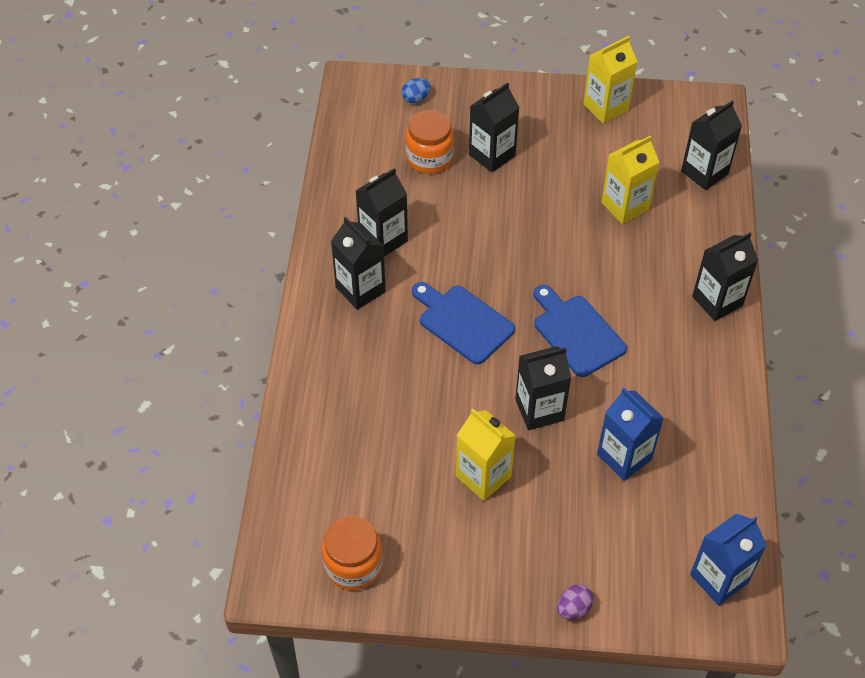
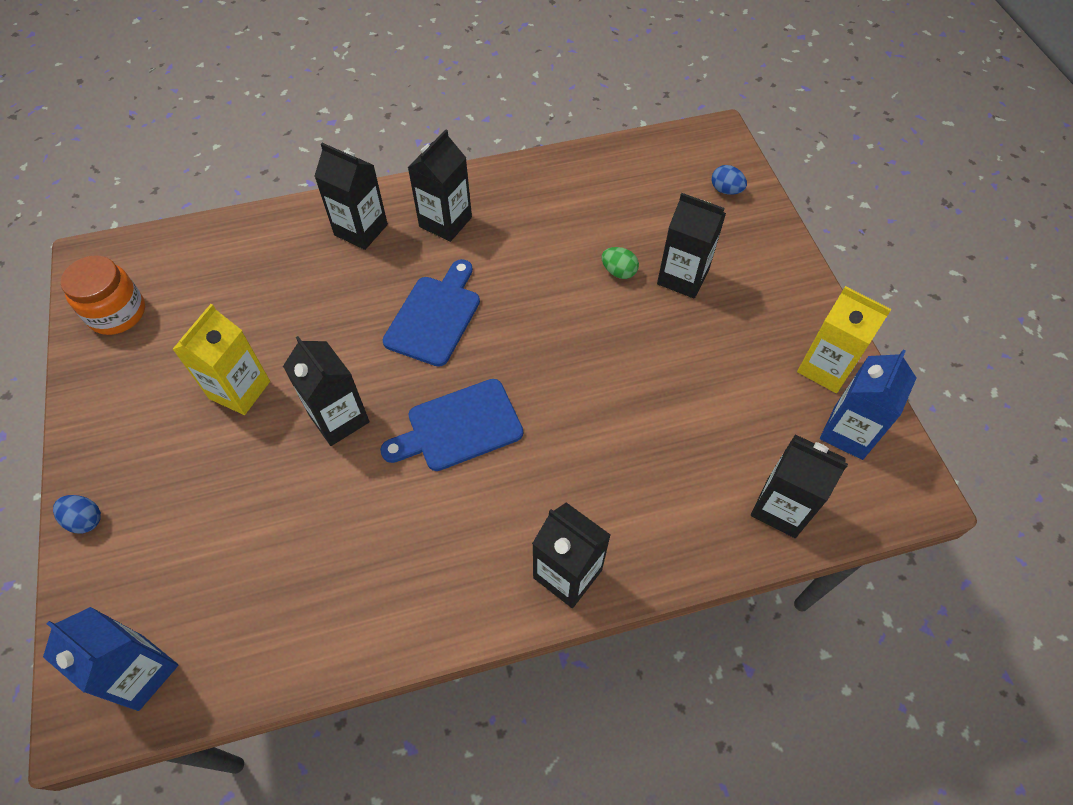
camera: 70 degrees right, 5 degrees up
(383, 239) = (517, 220): black carton -> black carton (361, 230)
(429, 158) = (648, 225): orange jar -> none
(469, 191) = (618, 272): none -> green egg
(573, 608) = (85, 520): purple egg -> blue egg
(576, 332) = (459, 427): blue cutting board -> blue cutting board turned 150 degrees counterclockwise
(624, 457) = (295, 521): blue carton -> blue carton (848, 432)
(625, 206) = (675, 429): yellow carton -> none

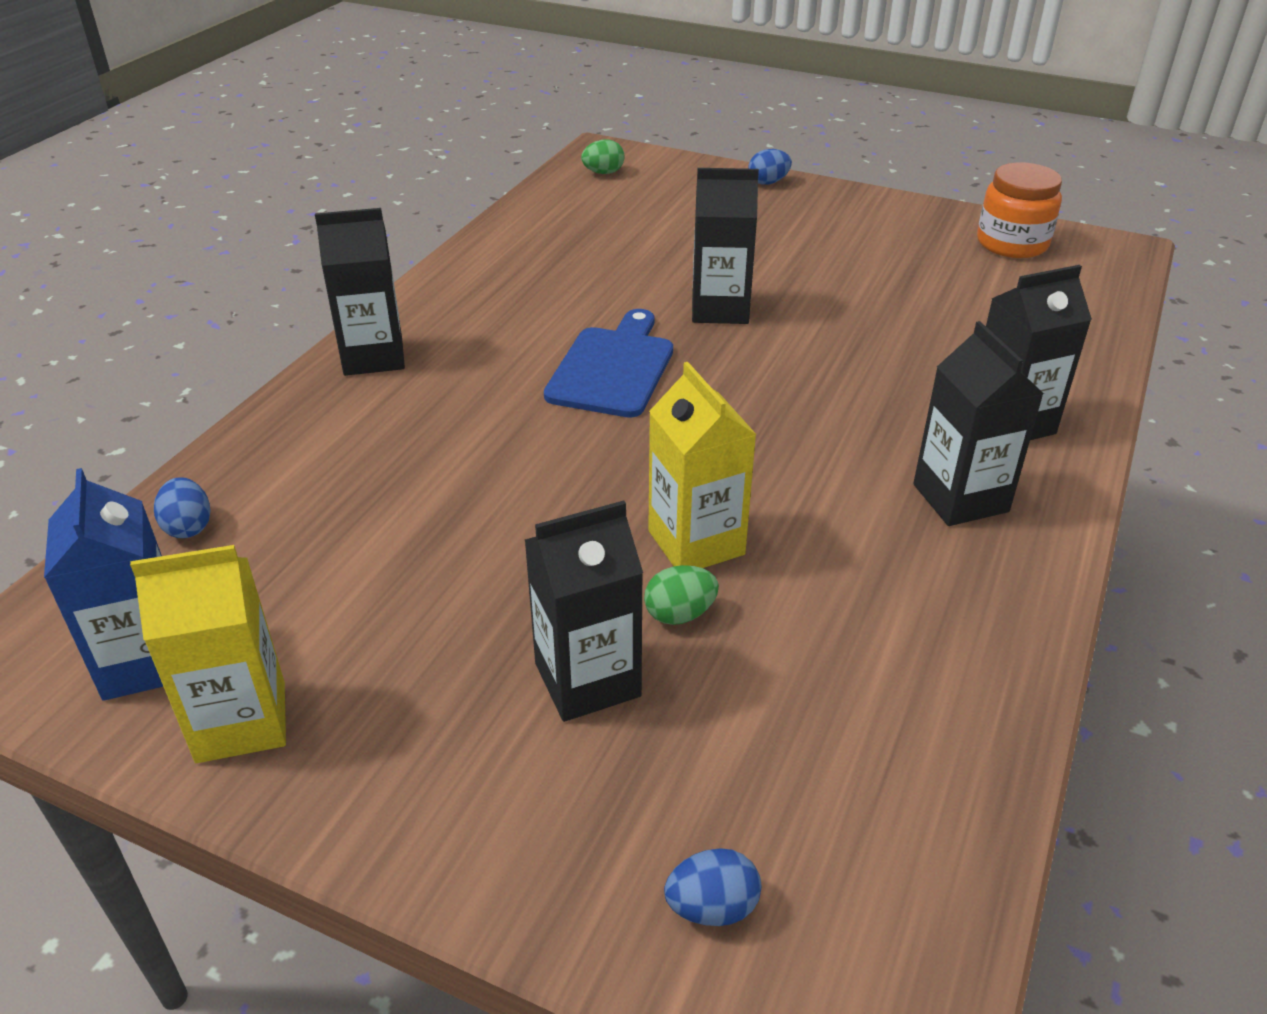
camera: 130 degrees right, 20 degrees down
(141, 672) = (603, 173): blue carton -> green egg
(240, 390) = (826, 273): yellow carton -> yellow carton (696, 543)
(435, 316) = (788, 416): blue cutting board -> none
(781, 508) = (188, 527): black carton -> blue egg

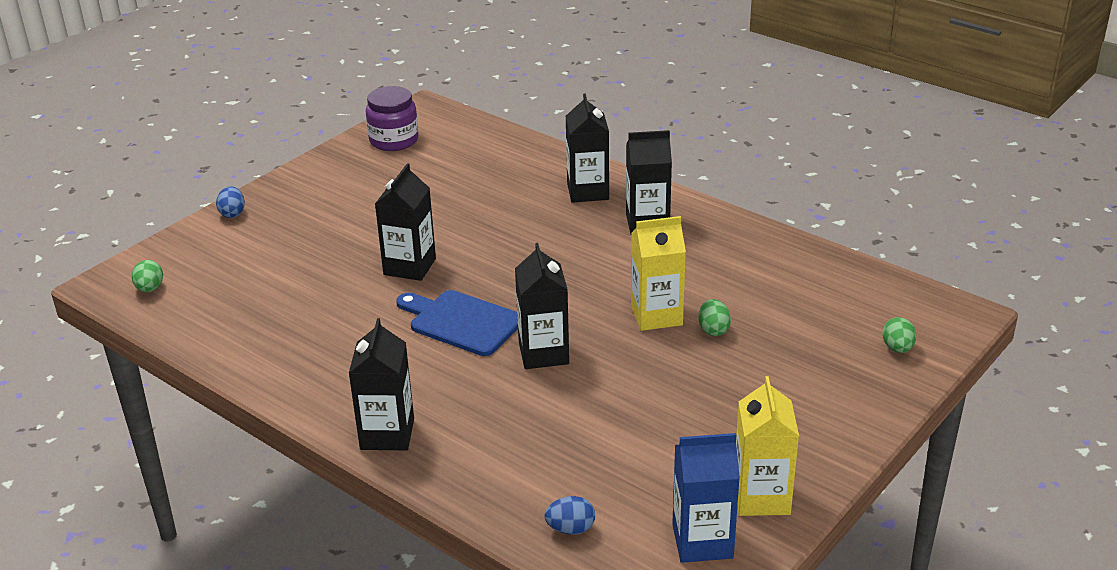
camera: 75 degrees left, 5 degrees down
(587, 680) = (755, 367): black carton -> black carton (543, 353)
(712, 907) = (897, 348): blue egg -> green egg
(1012, 244) = (394, 140): orange jar -> purple jar

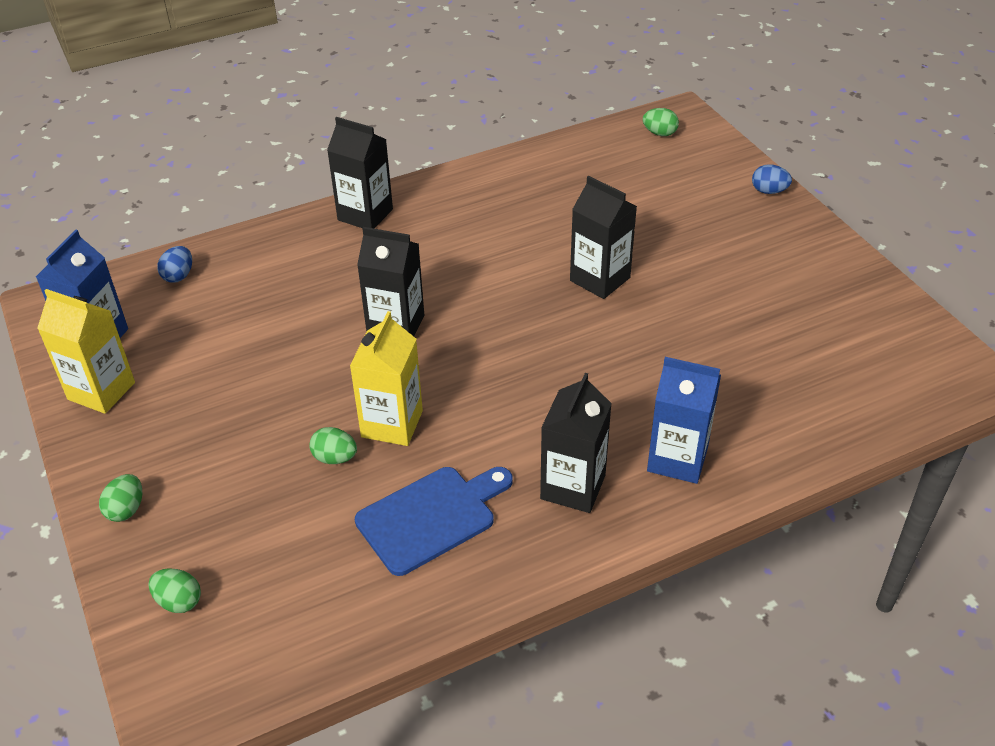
camera: 115 degrees right, 10 degrees up
(394, 140) = (888, 329): purple jar -> none
(462, 322) = (483, 289): blue cutting board -> blue cutting board (431, 517)
(587, 191) = (677, 459): black carton -> blue carton
(857, 413) = (126, 509): none -> green egg

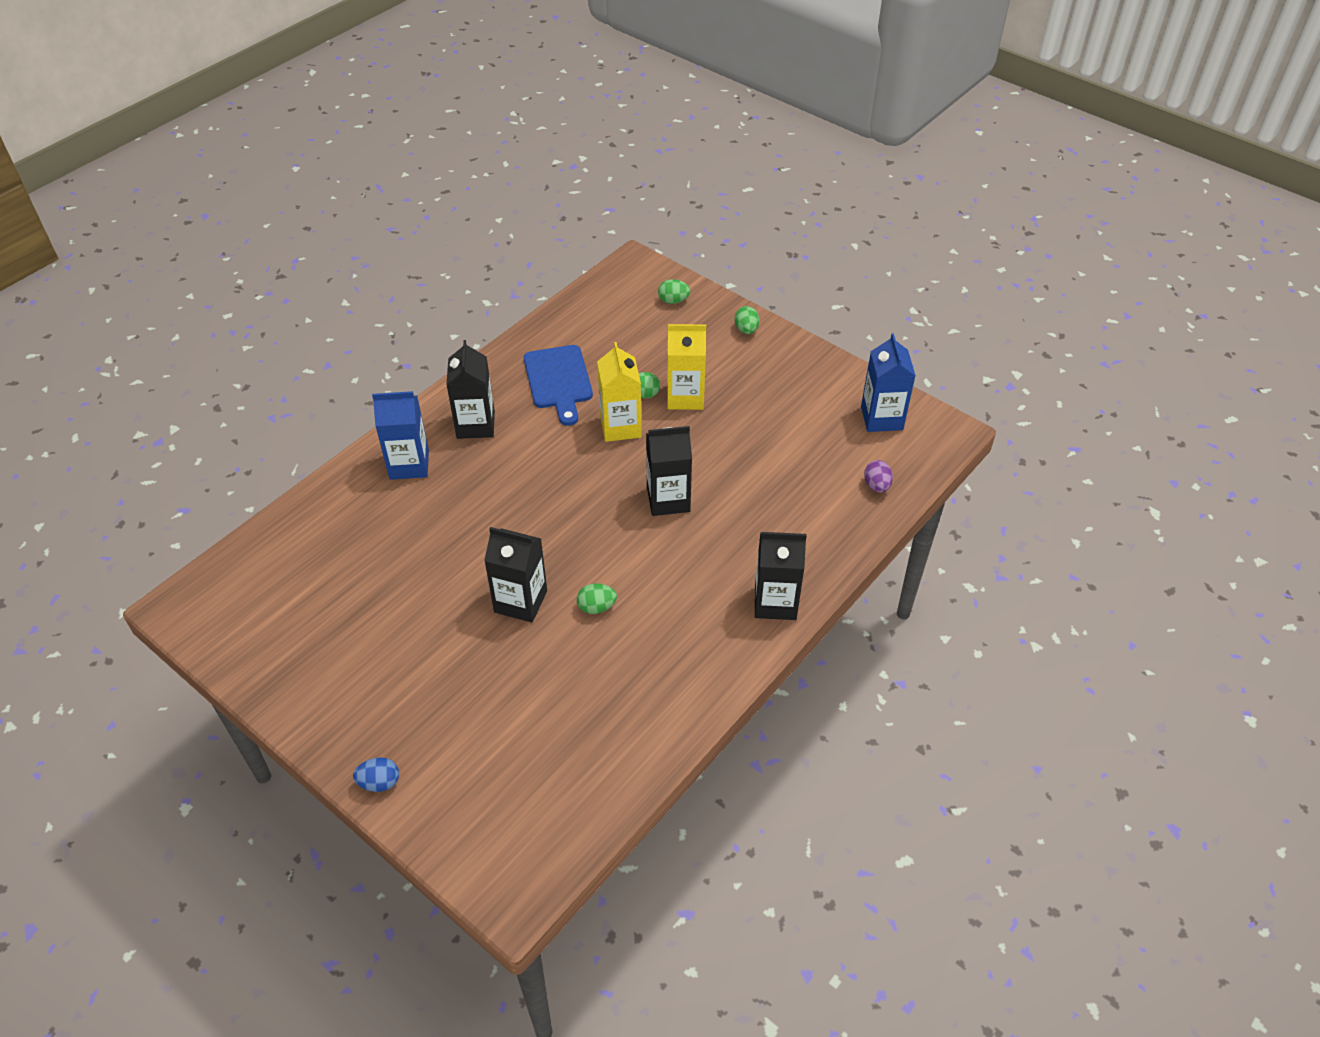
camera: 155 degrees right, 5 degrees up
(101, 391) = (836, 386): yellow carton -> yellow carton (685, 397)
(178, 276) = (876, 486): blue egg -> purple egg
(431, 517) = (558, 381): blue cutting board -> blue cutting board turned 45 degrees counterclockwise
(659, 133) = (528, 843): green egg -> green egg (596, 607)

